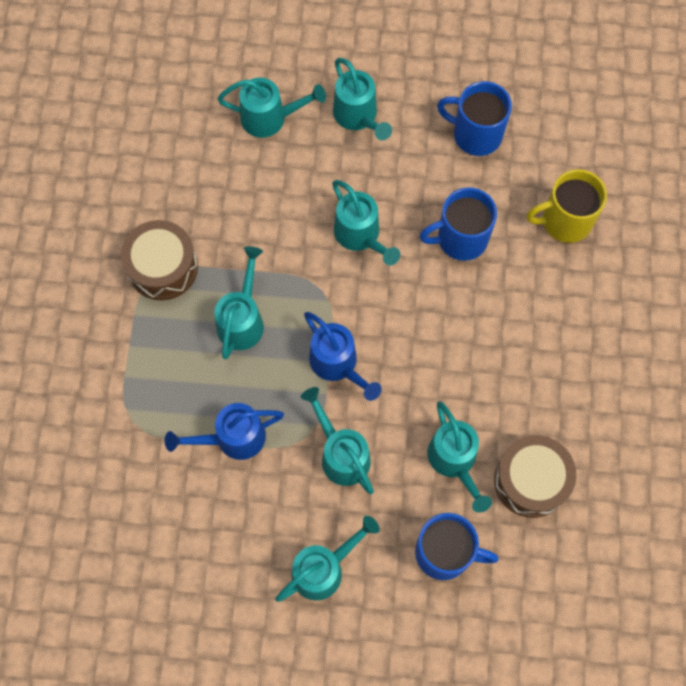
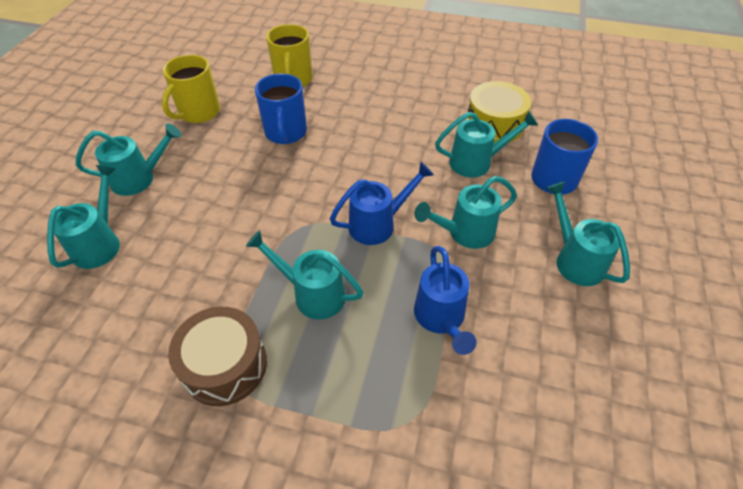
camera: 80 degrees left, 20 degrees down
(361, 236) = (258, 192): turquoise watering can -> none
(475, 134) = (198, 112): blue mug -> yellow mug
(531, 480) = (494, 124): brown drum -> yellow drum

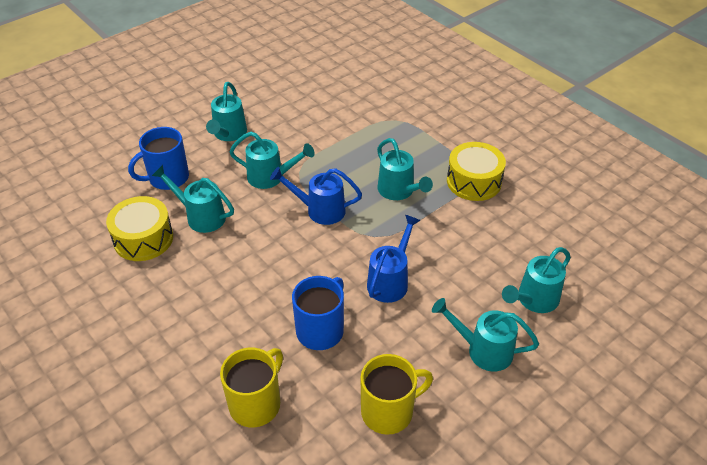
camera: 145 degrees left, 5 degrees down
(225, 365) = (474, 181): brown drum -> yellow drum
(441, 319) = (336, 146): blue watering can -> blue watering can (390, 281)

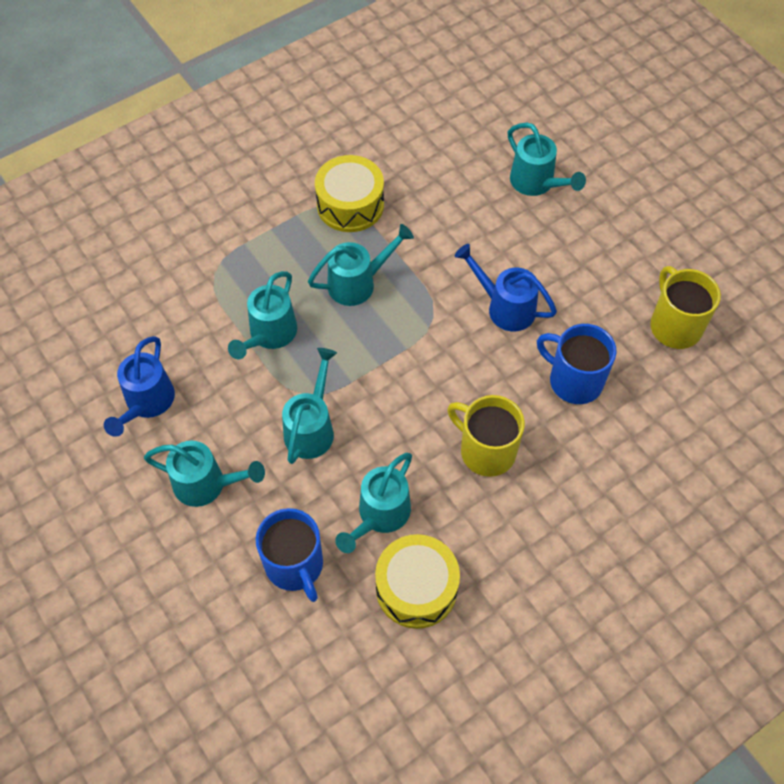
camera: 85 degrees left, 15 degrees up
(256, 403) = (671, 446): yellow mug -> yellow mug (486, 450)
(319, 210) = (382, 372): blue watering can -> blue watering can (147, 403)
(483, 350) = (600, 237): turquoise watering can -> turquoise watering can (269, 335)

